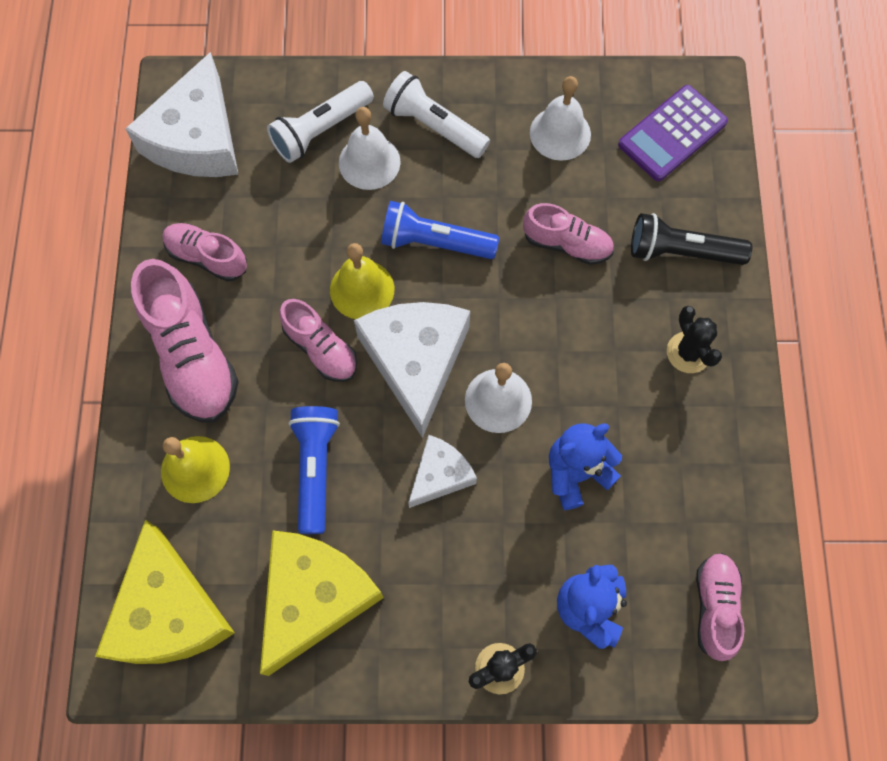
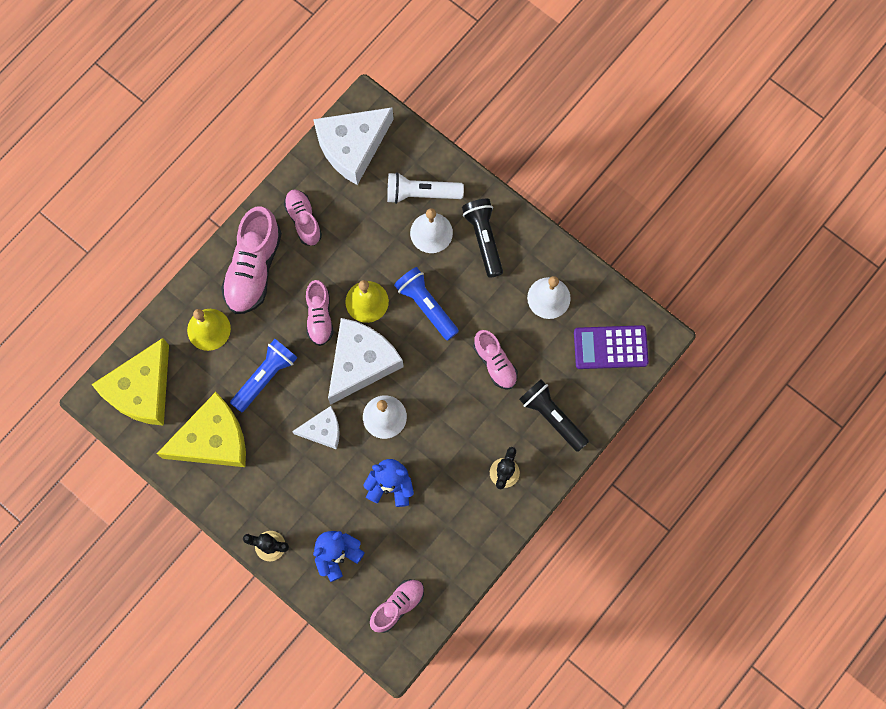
camera: 40 degrees right, 5 degrees up
(434, 126) = (484, 239): white flashlight -> black flashlight

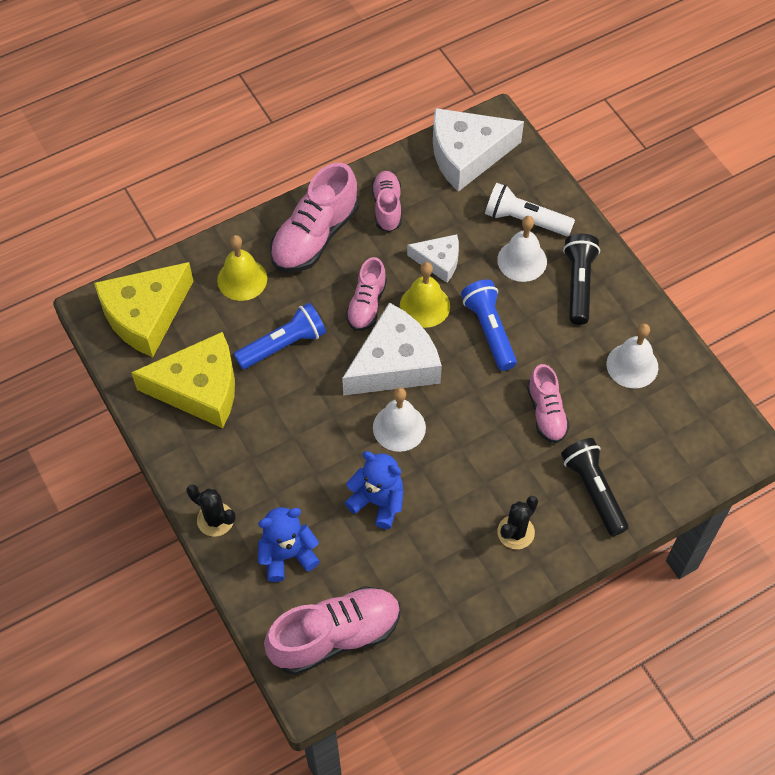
camera: 20 degrees right, 15 degrees down
(323, 430) = (324, 419): white cheese -> white cheese (439, 261)
(397, 606) = (335, 636): pink shoe -> pink shoe, size x1.67
(610, 347) = (688, 439): purple calculator -> none

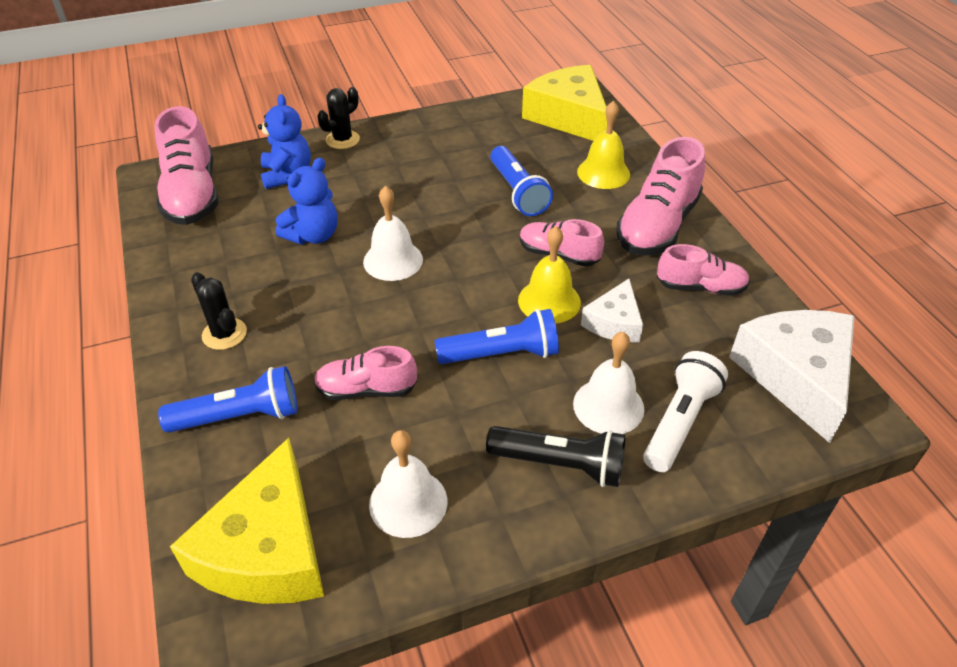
camera: 100 degrees right, 15 degrees down
(199, 389) = (480, 140): yellow cheese -> yellow cheese (267, 549)
(315, 236) = (657, 226): pink shoe -> pink shoe turned 105 degrees counterclockwise
(394, 364) = (474, 266): white cheese -> none
(593, 491) = (239, 416): black flashlight -> blue flashlight

